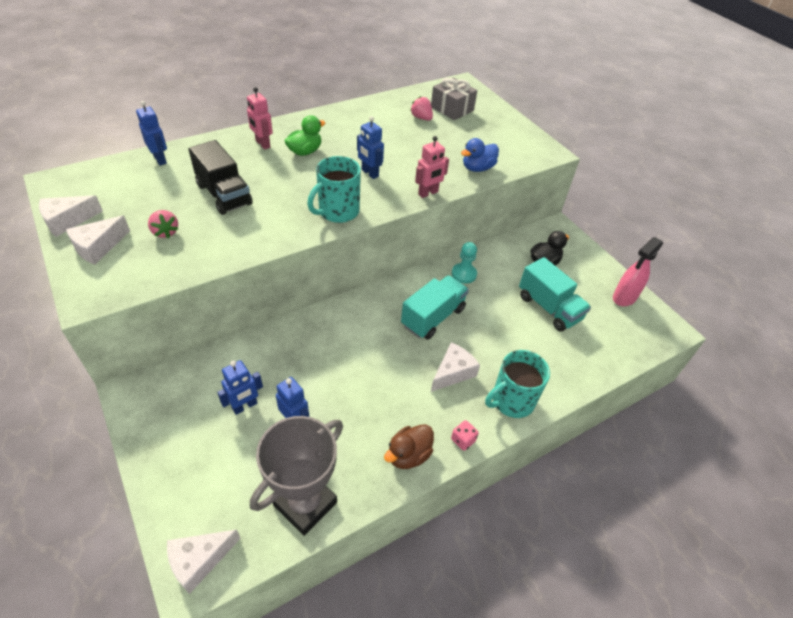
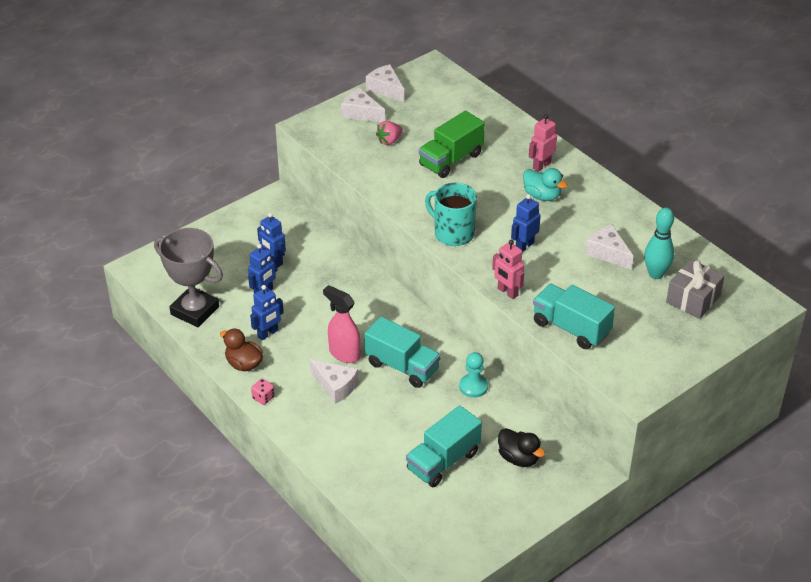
camera: 85 degrees right, 5 degrees down
(160, 159) = (487, 111): blue robot -> blue robot (268, 333)
(199, 560) = (149, 267): white cheese -> white cheese (608, 253)
(224, 194) = (451, 160): black truck -> green truck
(305, 151) = (542, 196): green duck -> turquoise duck
(421, 118) = (656, 274): pink strawberry -> turquoise bowling pin
(477, 168) = (571, 328): blue duck -> turquoise truck
(512, 401) = (311, 430): turquoise mug -> none
(624, 298) = (481, 533): pink spray bottle -> pink spray bottle (344, 353)

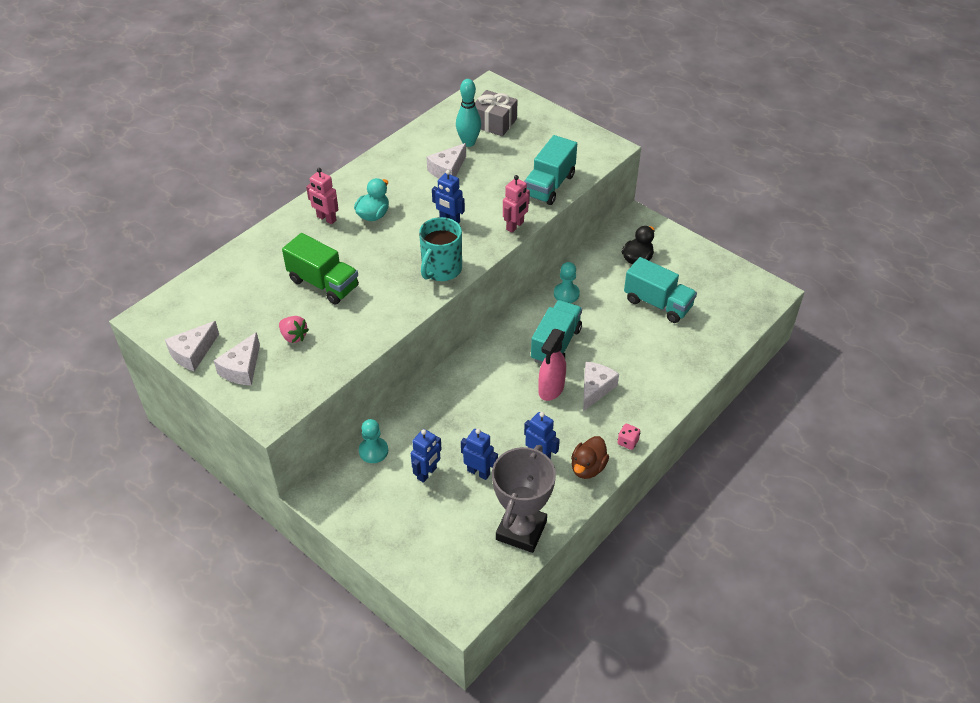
camera: 100 degrees left, 5 degrees up
(308, 232) = (373, 451): none -> turquoise pawn

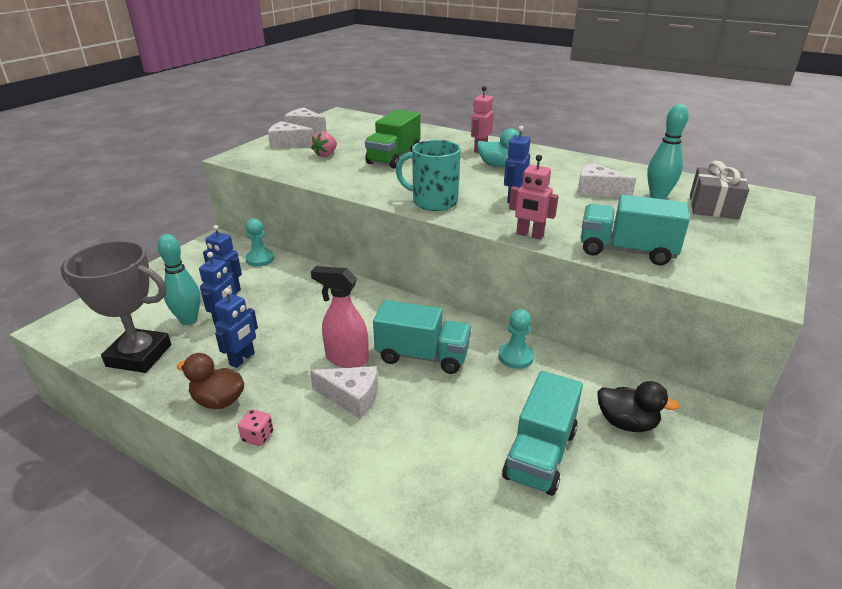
camera: 80 degrees right, 15 degrees down
(473, 500) = (189, 320): none -> turquoise bowling pin

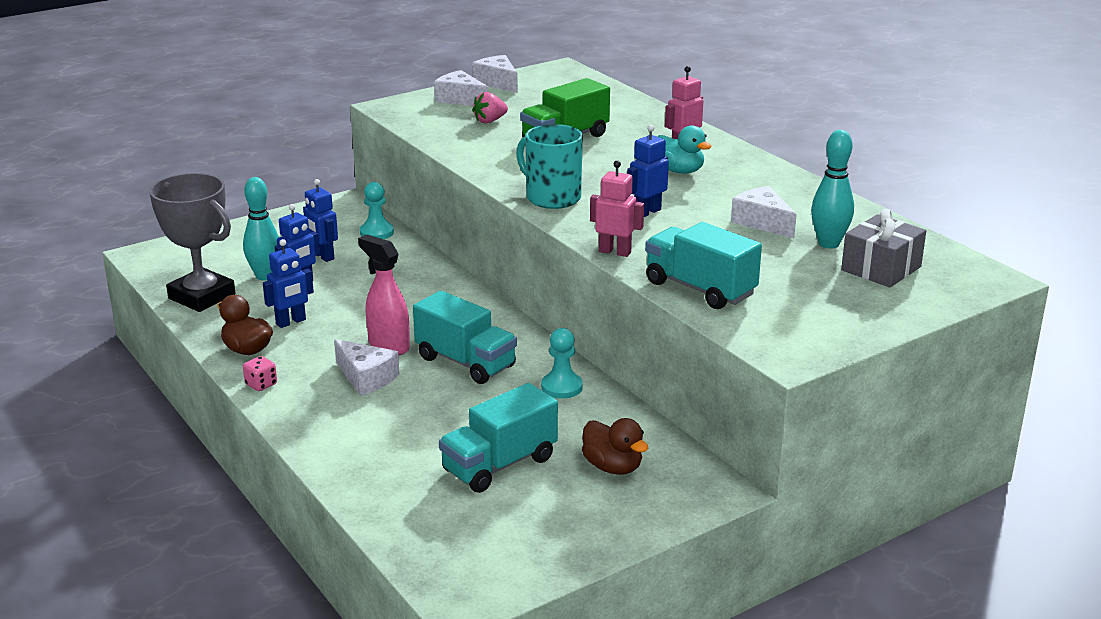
camera: 25 degrees right, 5 degrees down
(529, 235) = (615, 252): pink robot -> pink robot turned 150 degrees clockwise
(626, 423) = (613, 467): black duck -> brown duck

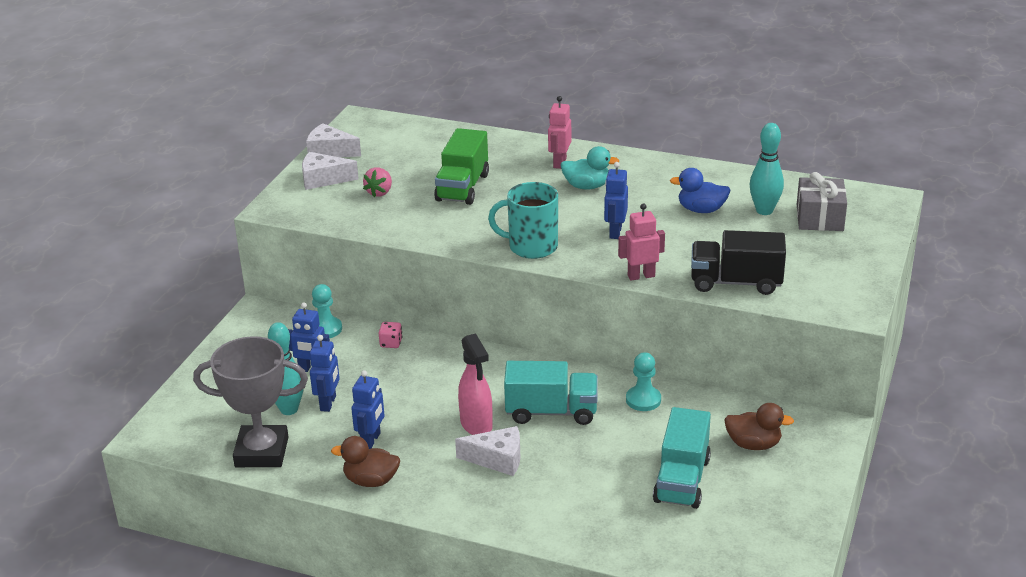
camera: 35 degrees left, 5 degrees up
(261, 384) = (426, 504): pink dice -> pink dice (391, 343)
(388, 346) = (476, 425): pink spray bottle -> pink spray bottle turned 120 degrees counterclockwise
(700, 289) = (736, 282): turquoise truck -> black truck
(762, 222) = (701, 210): white cheese -> blue duck

